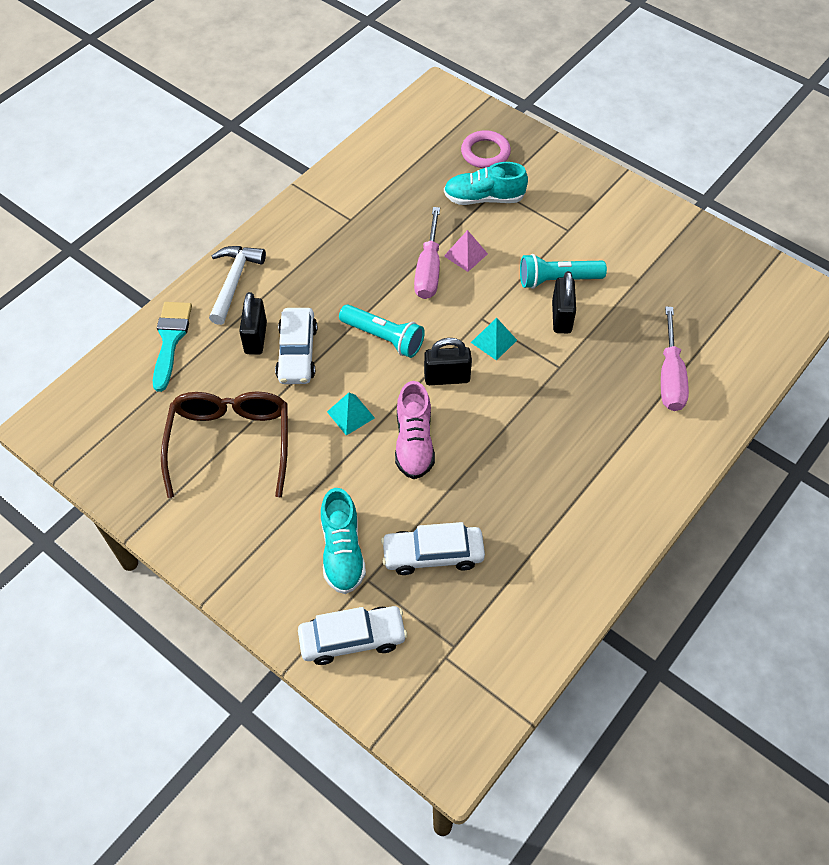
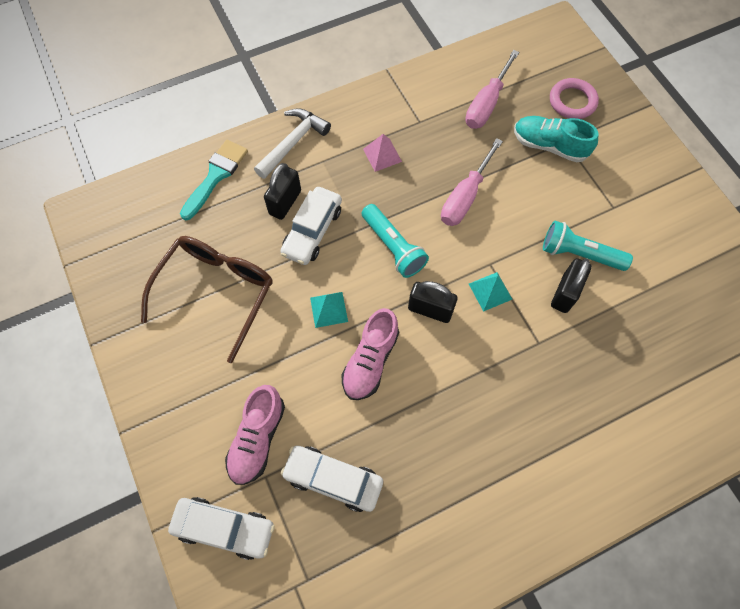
camera: 25 degrees right, 10 degrees up
(342, 551) = (257, 438): turquoise shoe -> pink shoe
(466, 254) = (506, 195): pink pyramid -> pink pyramid (382, 155)
(670, 376) = (642, 398): pink screwdriver -> pink screwdriver (486, 103)

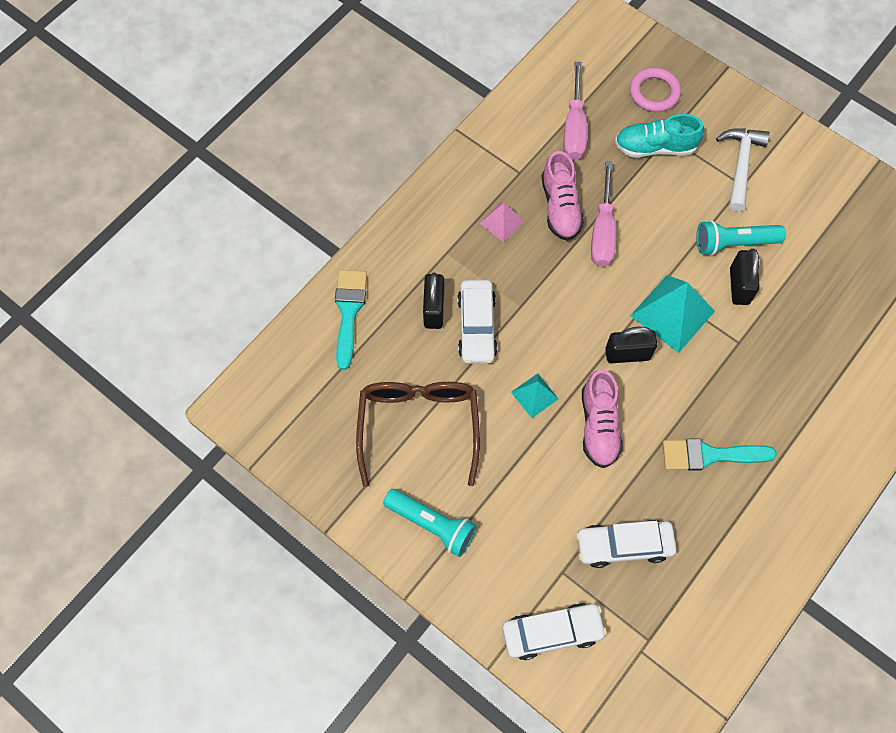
camera: 25 degrees left, 0 degrees up
(257, 438) = (536, 542): pink shoe -> pink shoe (560, 207)
(293, 142) = (407, 245): white hammer -> white hammer (740, 165)
(393, 247) = (562, 309): turquoise flashlight -> turquoise flashlight (432, 524)
(457, 433) = (709, 455): none -> turquoise brush
(490, 291) = (672, 313): turquoise pyramid -> turquoise pyramid, size x1.82

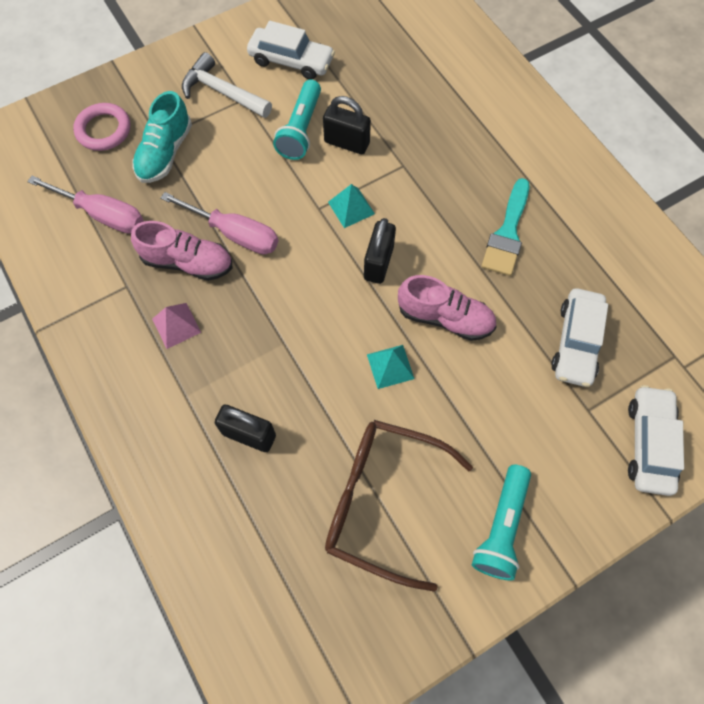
camera: 70 degrees left, 0 degrees up
(349, 312) = (209, 534): turquoise brush -> none
(432, 524) = (501, 527): turquoise flashlight -> turquoise flashlight turned 150 degrees clockwise
(476, 327) = (289, 396): white car -> white car (291, 61)
(672, 313) = (351, 208): turquoise pyramid -> turquoise pyramid, size x0.55

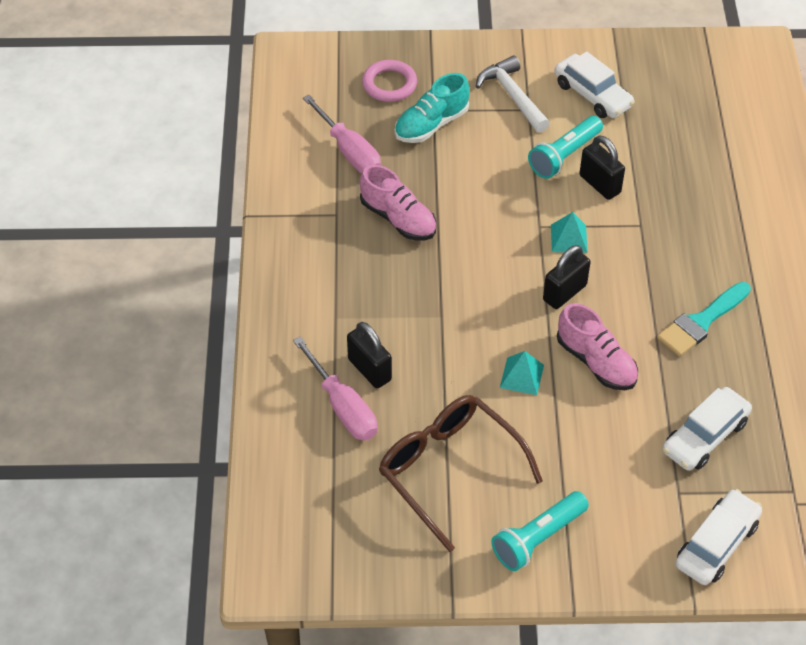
camera: 30 degrees right, 15 degrees down
(176, 325) = (359, 262): pink pyramid -> none
(234, 233) = (451, 214): pink screwdriver -> pink screwdriver (342, 406)

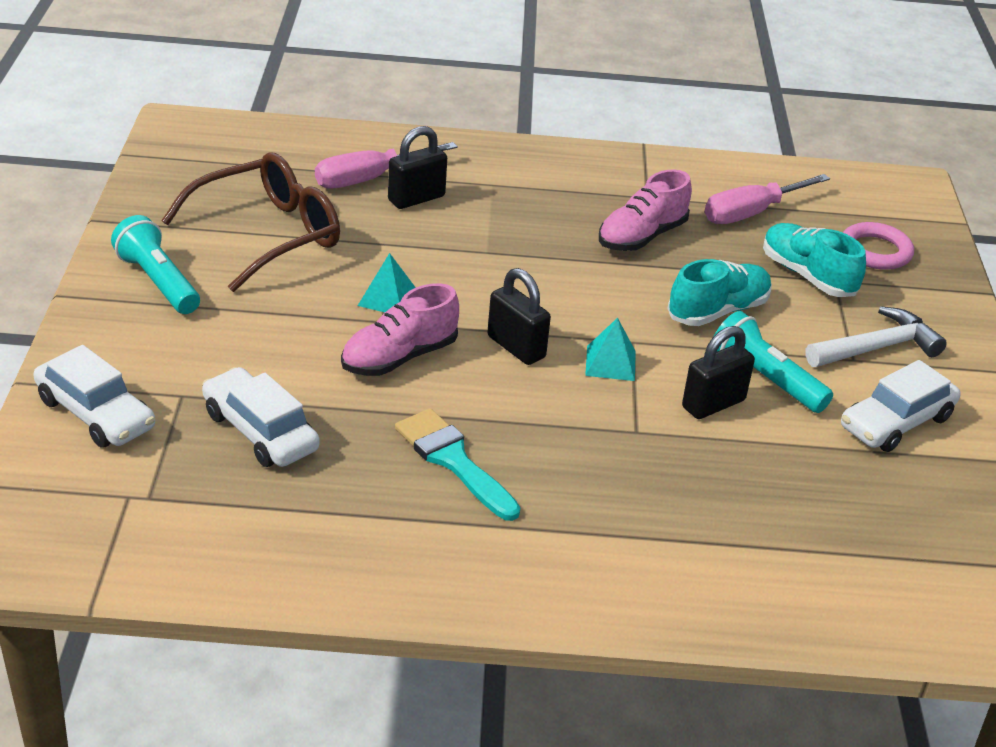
camera: 90 degrees right, 15 degrees down
(489, 177) = (718, 311): none -> turquoise shoe

